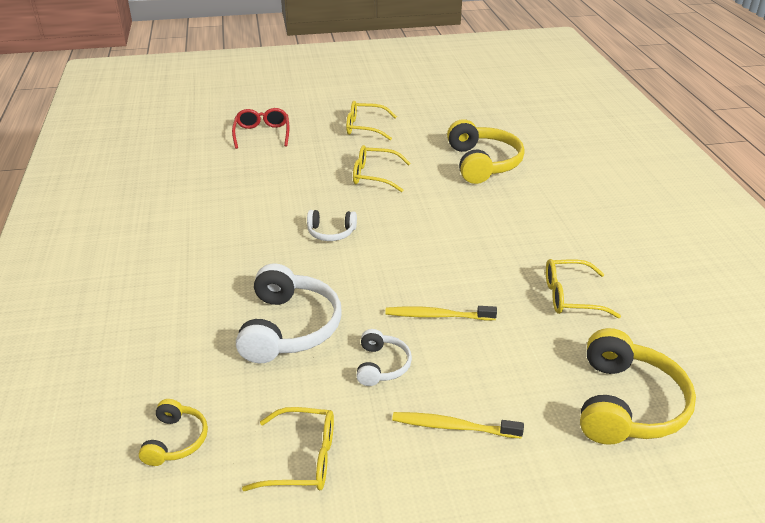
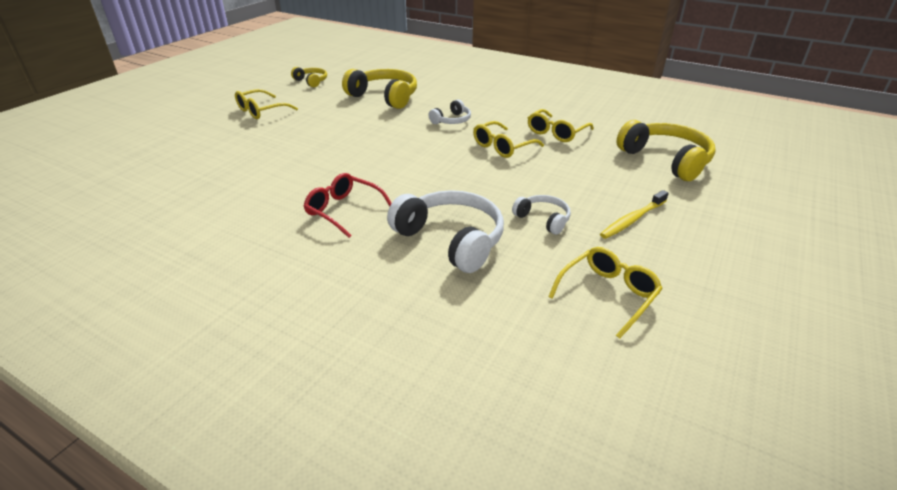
camera: 50 degrees left, 0 degrees up
(175, 440) = (522, 355): yellow headphones -> yellow headphones (311, 81)
(262, 134) = (176, 148): red glasses -> red glasses (344, 210)
(331, 232) = (364, 175): white headphones -> white headphones (451, 120)
(374, 175) = (327, 132): yellow glasses -> yellow glasses (502, 147)
(438, 316) = (518, 178): yellow toothbrush -> none

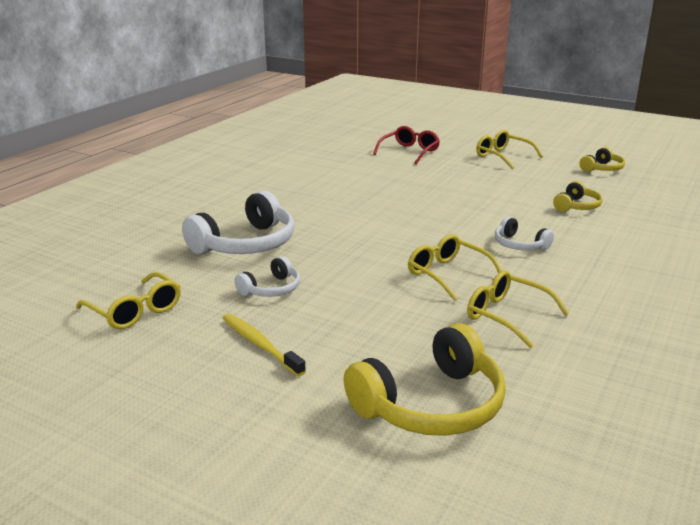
camera: 90 degrees right, 10 degrees down
(344, 210) = (302, 202): red glasses -> red glasses (409, 152)
(384, 97) = (576, 206): yellow headphones -> yellow headphones, size x0.53

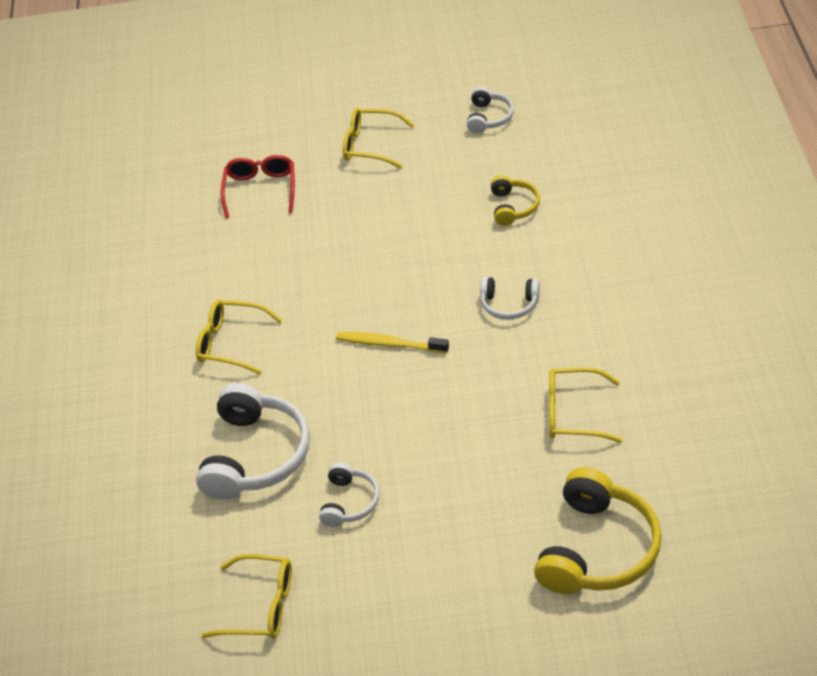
camera: 30 degrees left, 20 degrees up
(260, 345) = (413, 573): yellow toothbrush -> yellow toothbrush (390, 344)
(448, 274) = (483, 387): yellow glasses -> yellow glasses (231, 343)
(602, 168) = (489, 117): yellow headphones -> white headphones

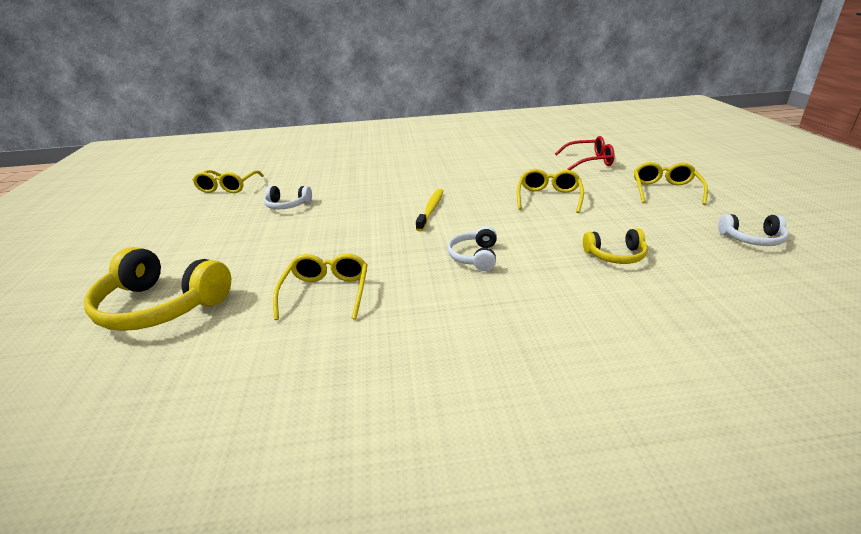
camera: 85 degrees right, 15 degrees down
(231, 343) = (439, 165): yellow glasses -> yellow glasses (548, 198)
(255, 455) = (342, 178): white headphones -> none

